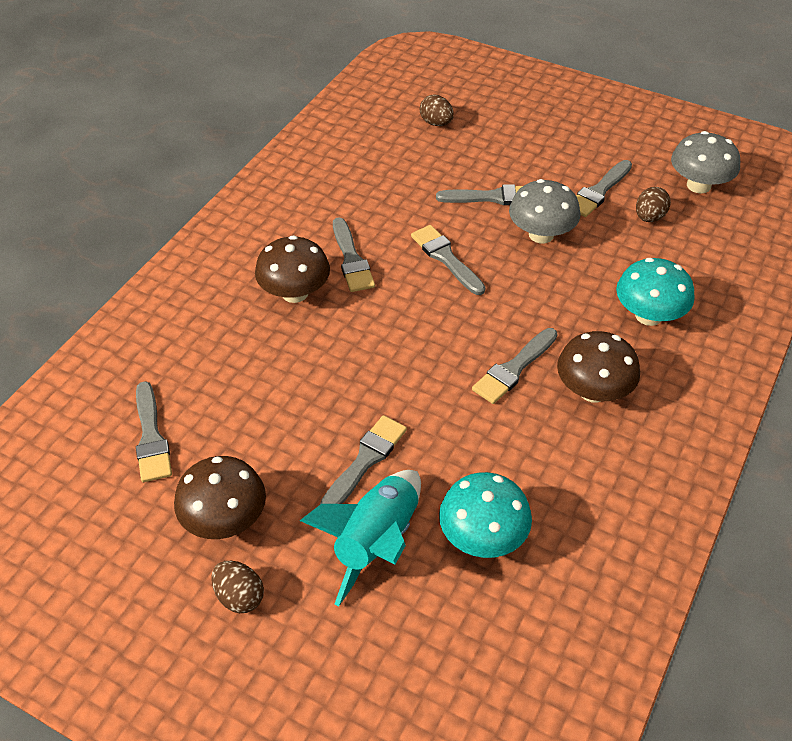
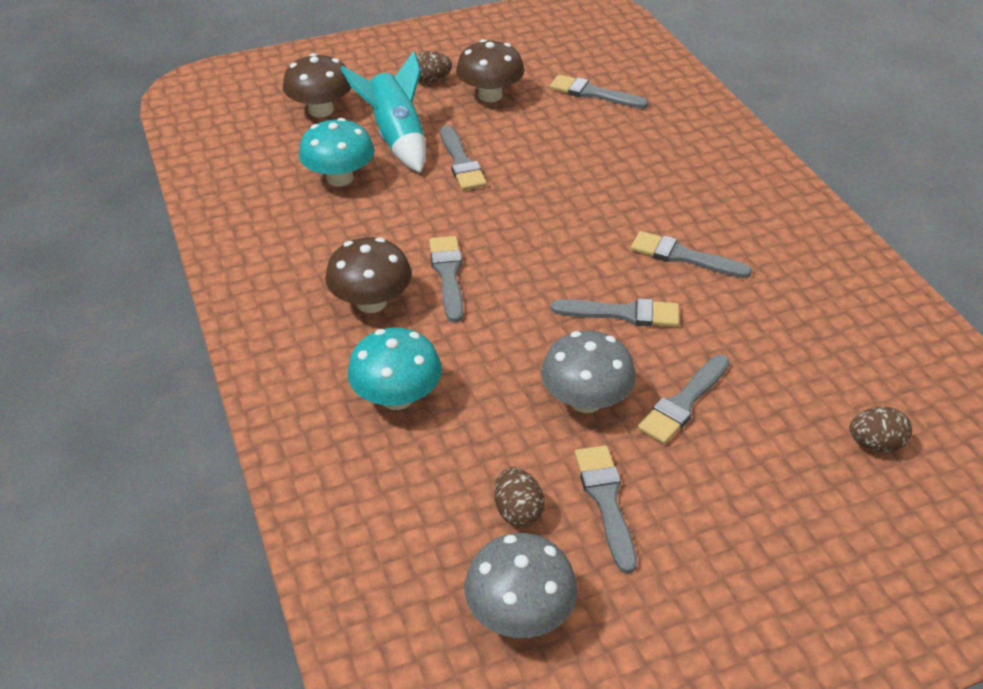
camera: 130 degrees right, 5 degrees down
(295, 293) = (672, 207): brown mushroom -> brown mushroom (321, 110)

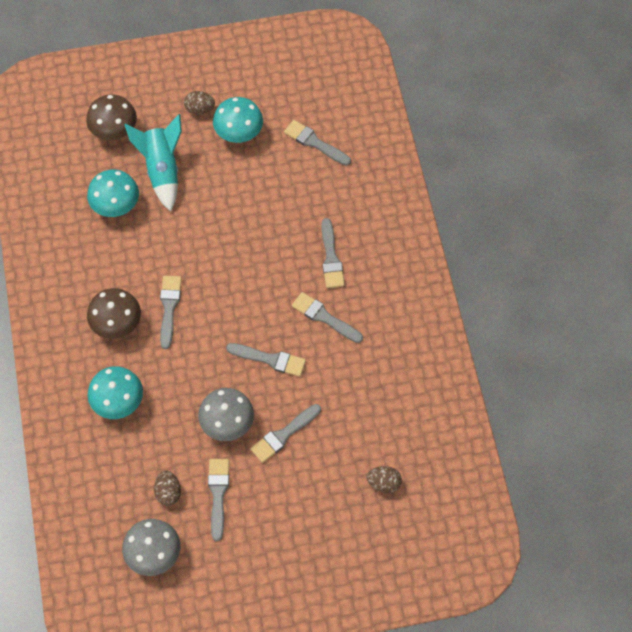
camera: 10 degrees right, 20 degrees up
(461, 162) = (201, 202): grey brush -> grey brush (331, 258)
(490, 95) = (239, 133): brown mushroom -> turquoise mushroom

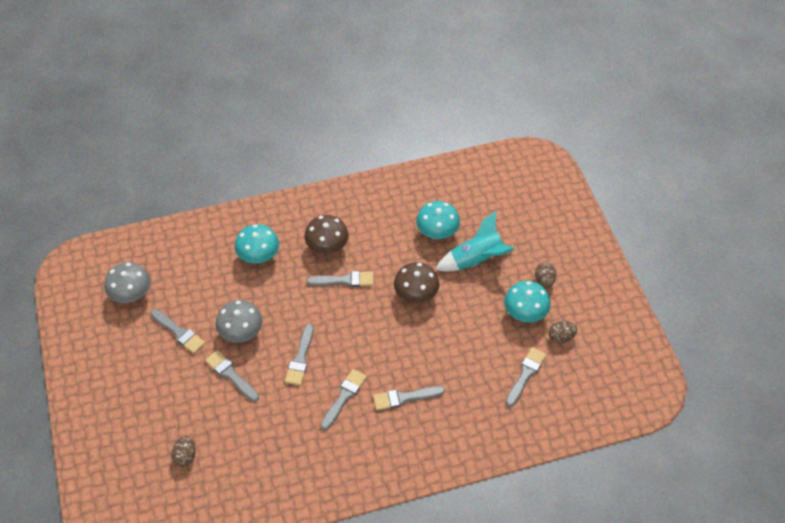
camera: 85 degrees right, 10 degrees down
(114, 130) = (510, 222): brown mushroom -> brown mushroom (416, 294)
(168, 492) = (181, 298): brown egg -> brown egg (561, 337)
(218, 494) = (179, 332): grey brush -> grey brush turned 45 degrees clockwise

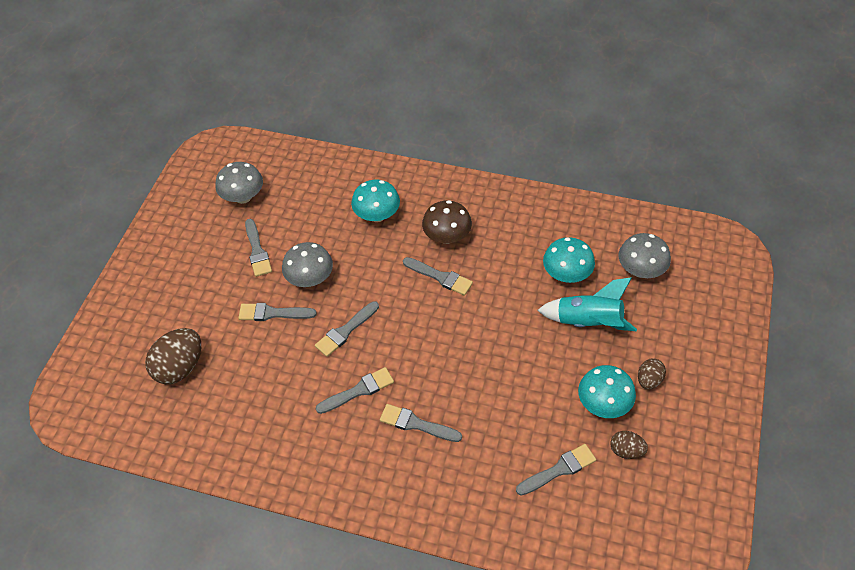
camera: 35 degrees right, 0 degrees up
(185, 456) = (180, 367): brown egg -> brown egg, size x1.83
(231, 375) = (273, 313): grey brush -> grey brush turned 75 degrees counterclockwise
(416, 294) = (501, 326): brown mushroom -> none
(487, 204) = (641, 270): none -> grey mushroom

